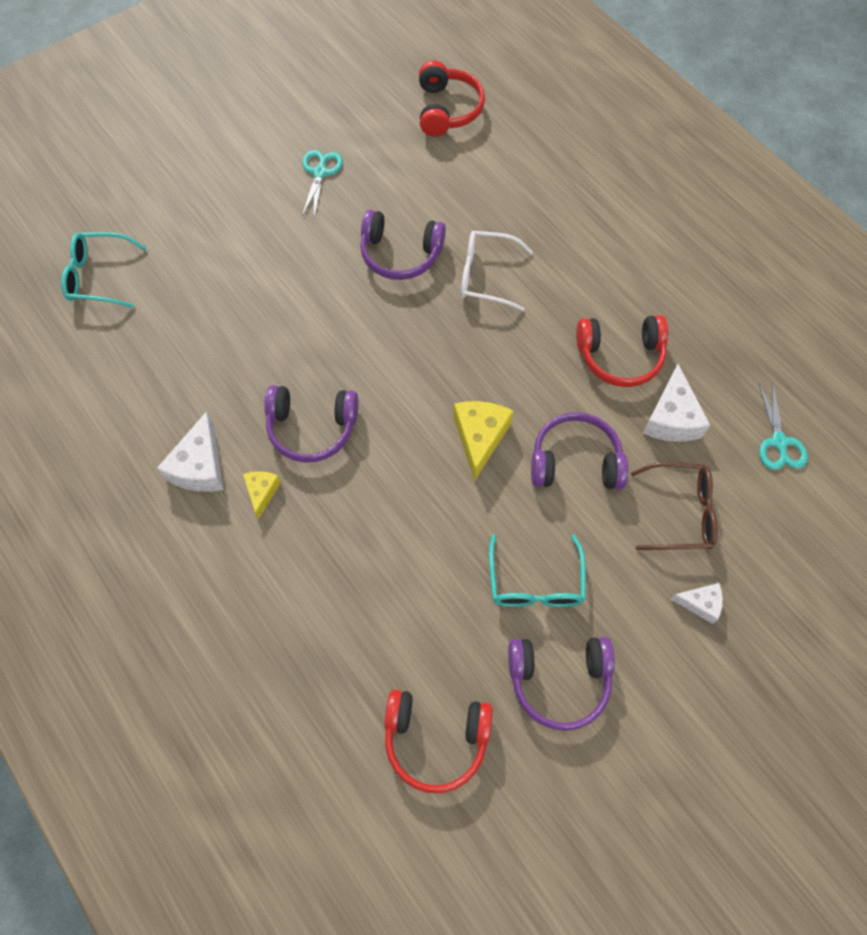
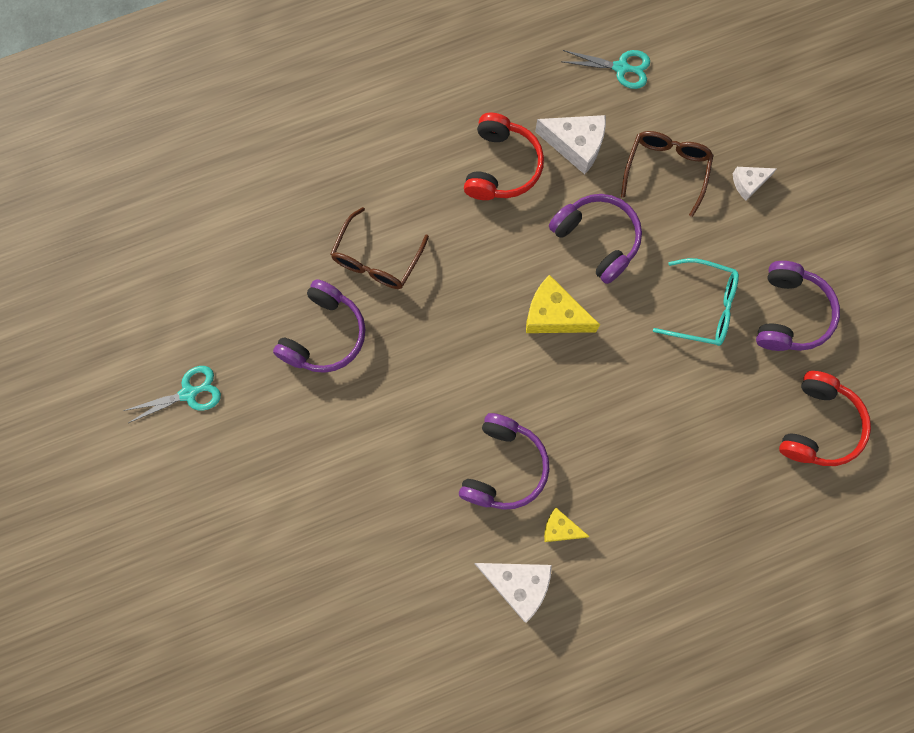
camera: 75 degrees left, 10 degrees up
(99, 276) = (254, 662): turquoise glasses -> none
(320, 173) = (189, 393): turquoise scissors -> turquoise scissors turned 135 degrees clockwise
(447, 109) = (146, 238): red headphones -> none
(486, 276) = (376, 259): white glasses -> brown glasses
(575, 461) = (597, 239): purple headphones -> purple headphones turned 120 degrees clockwise
(700, 603) = (748, 183): white cheese -> white cheese turned 135 degrees counterclockwise

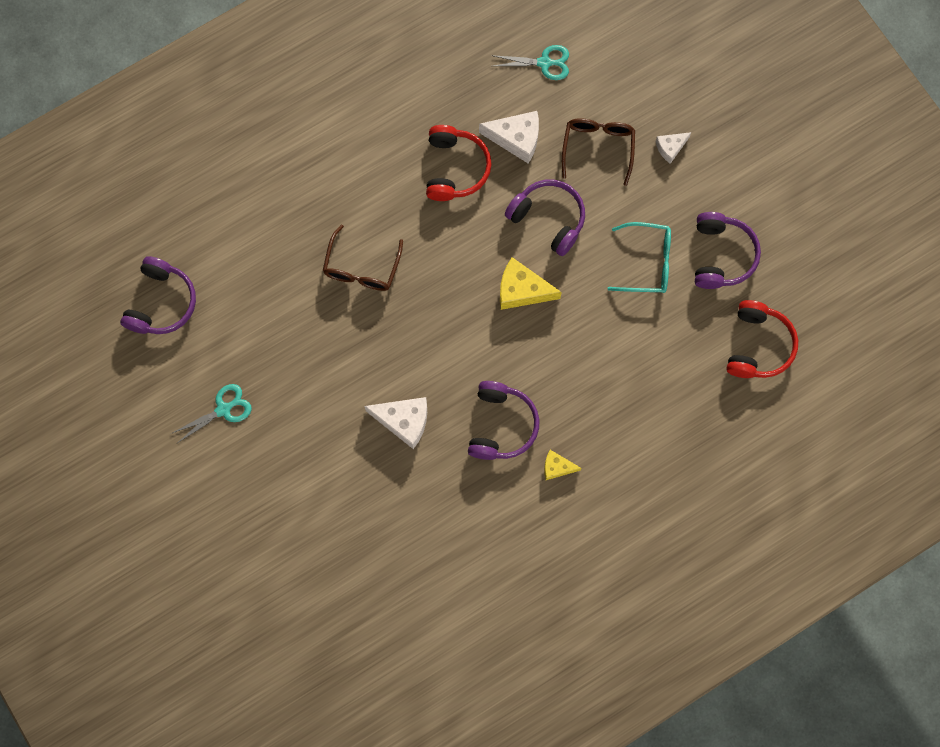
camera: 10 degrees left, 0 degrees up
(324, 335) = (329, 340): purple headphones -> purple headphones (162, 303)
(518, 584) = (529, 518): white cheese -> white cheese (404, 421)

